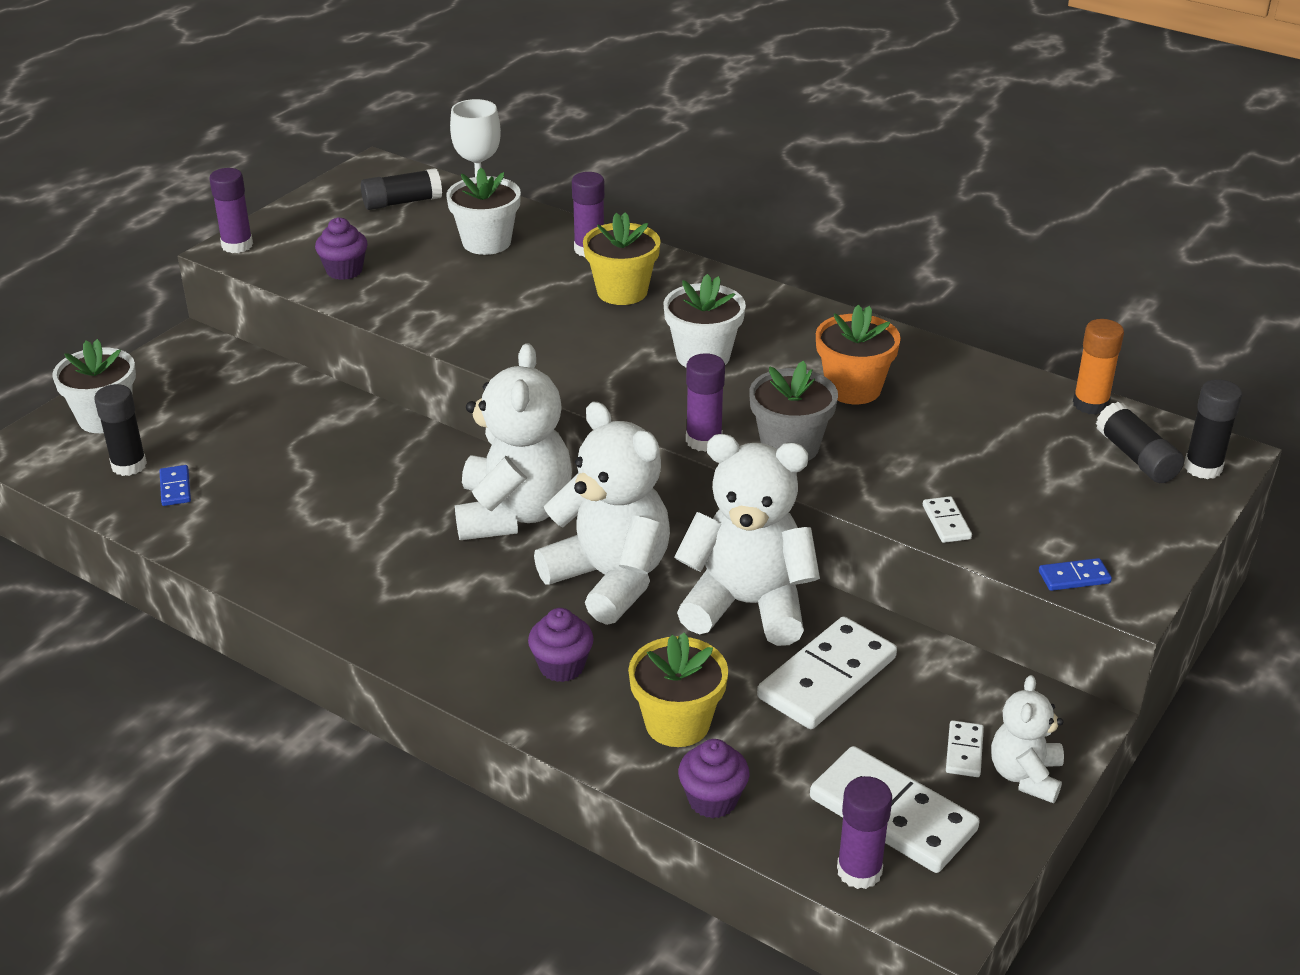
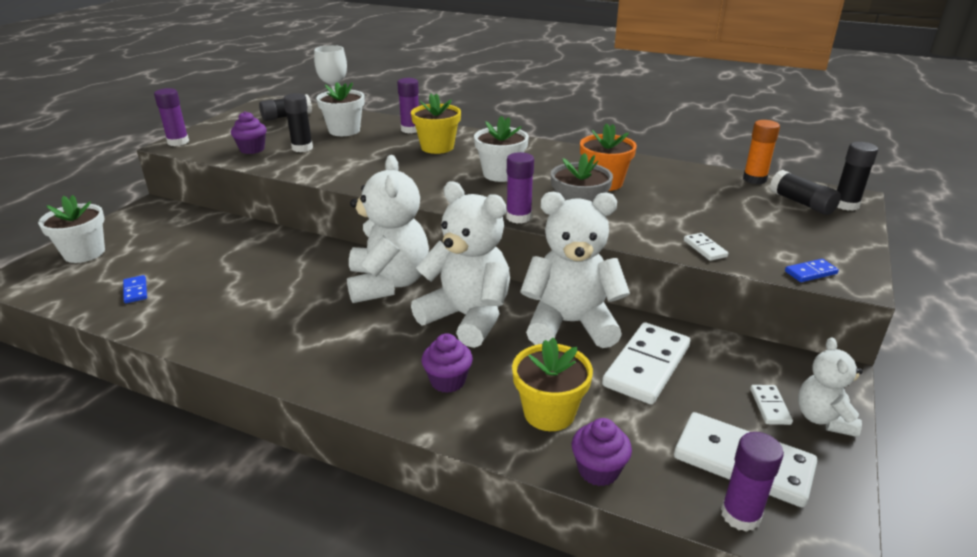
camera: 10 degrees left, 5 degrees down
(129, 465) = (100, 280): black glue stick -> black glue stick (302, 148)

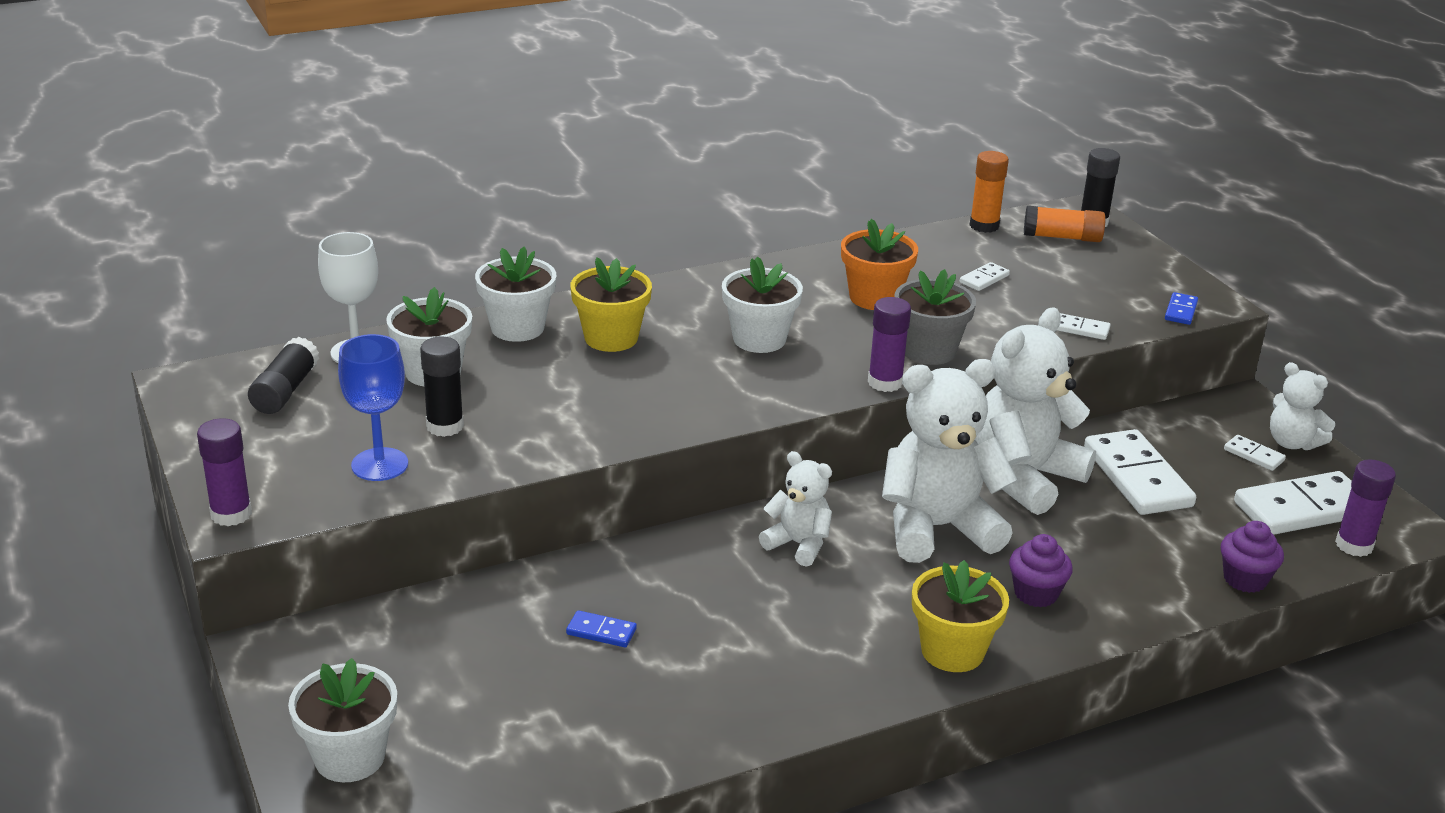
camera: 50 degrees left, 0 degrees up
(135, 291) = (549, 741): blue domino -> blue domino (601, 632)
(252, 149) = (380, 464): purple cupcake -> blue goblet
(388, 283) = (798, 544): white teddy bear -> white teddy bear, size x0.53
(410, 130) = (517, 328): purple glue stick -> white flower pot
(549, 412) = (1146, 563): yellow flower pot -> yellow flower pot (952, 651)
(694, 201) = (984, 279): none -> white domino
(801, 203) = (1062, 237): black glue stick -> orange glue stick

